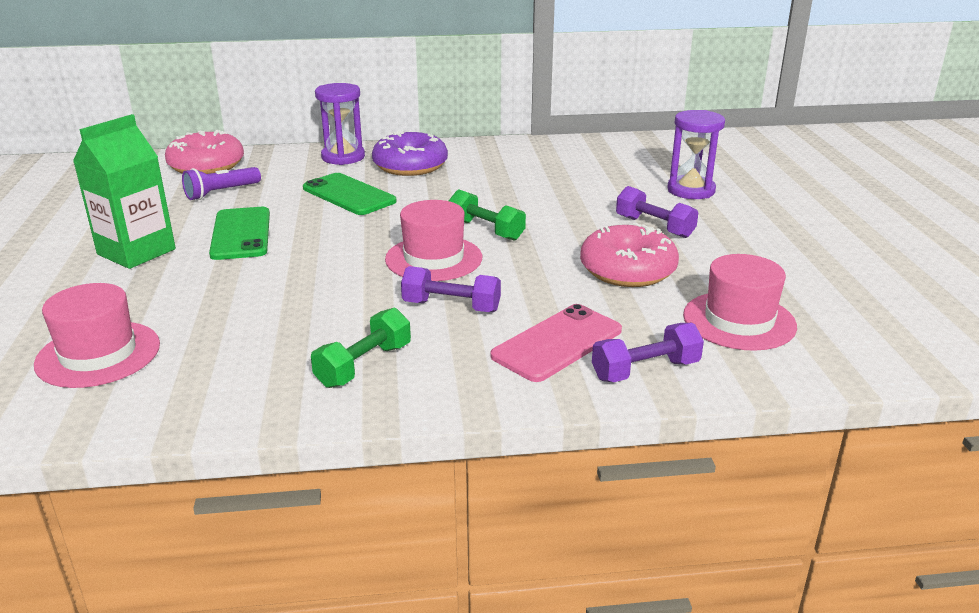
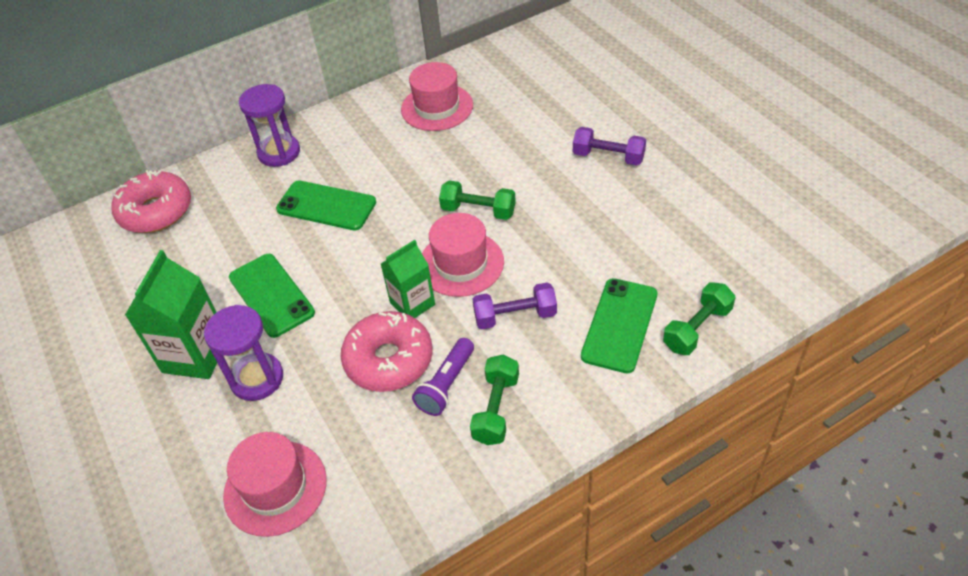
camera: 20 degrees left, 20 degrees up
(221, 193) = (204, 245): purple flashlight -> purple flashlight (446, 385)
(359, 272) = (412, 304): none -> green carton
(410, 166) = (351, 144): purple donut -> none
(557, 343) = (619, 325): pink phone -> green phone
(627, 270) = (619, 219): pink donut -> pink donut (389, 360)
(645, 370) = (697, 328): purple dumbbell -> green dumbbell
(691, 190) = (609, 97): purple hourglass -> purple hourglass (257, 379)
(739, 321) = (730, 248): pink hat -> pink hat (437, 107)

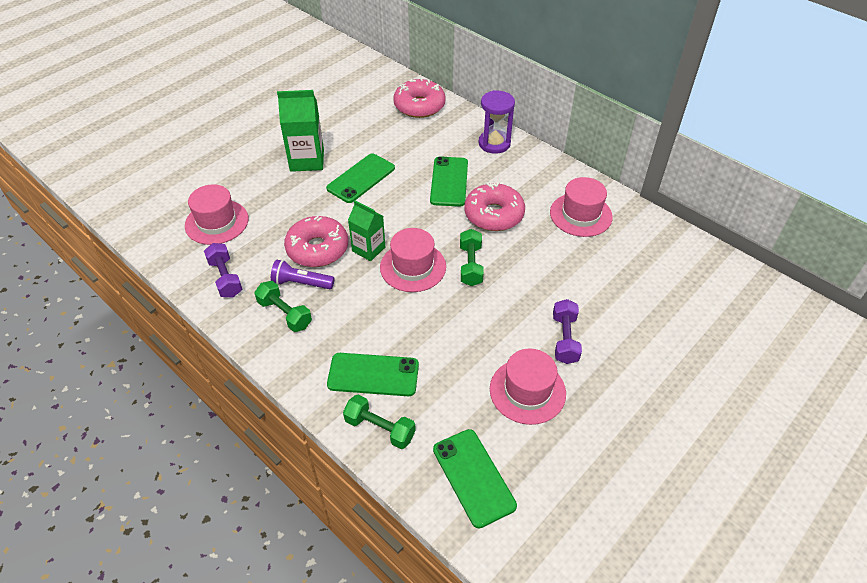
camera: 70 degrees right, 0 degrees up
(257, 379) = (293, 191): purple hourglass -> none
(404, 176) = (494, 214): none -> pink donut
(496, 409) = (285, 314): green dumbbell -> green dumbbell turned 45 degrees clockwise
(515, 316) = (369, 308): purple dumbbell -> purple dumbbell (225, 278)
(669, 198) = (527, 391): none -> pink hat
(768, 258) = (473, 477): none -> green phone

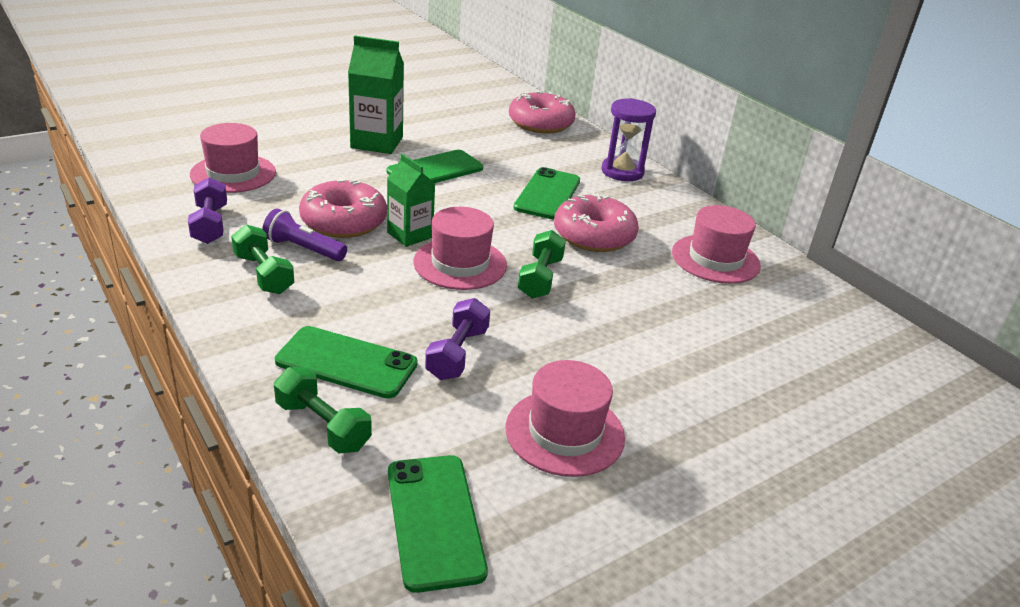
camera: 10 degrees right, 15 degrees down
(565, 339) = (645, 384): purple dumbbell -> purple dumbbell (457, 354)

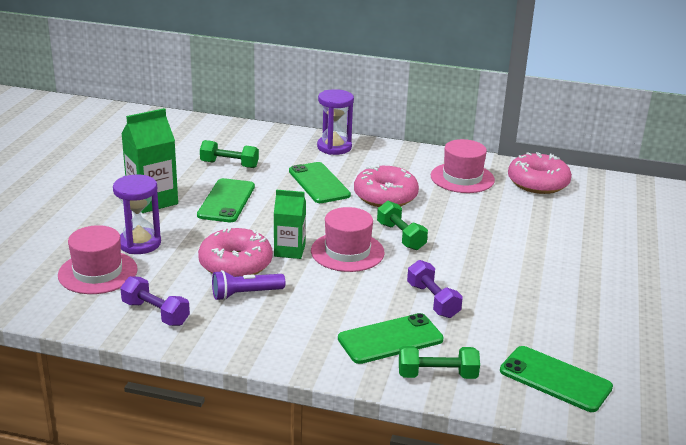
camera: 40 degrees left, 5 degrees down
(263, 274) = (252, 322): green dumbbell -> green dumbbell (229, 164)
(304, 168) = (139, 243): none -> purple hourglass
(540, 123) = (232, 135): pink donut -> pink donut (538, 183)
(564, 432) = (539, 306): pink hat -> none

